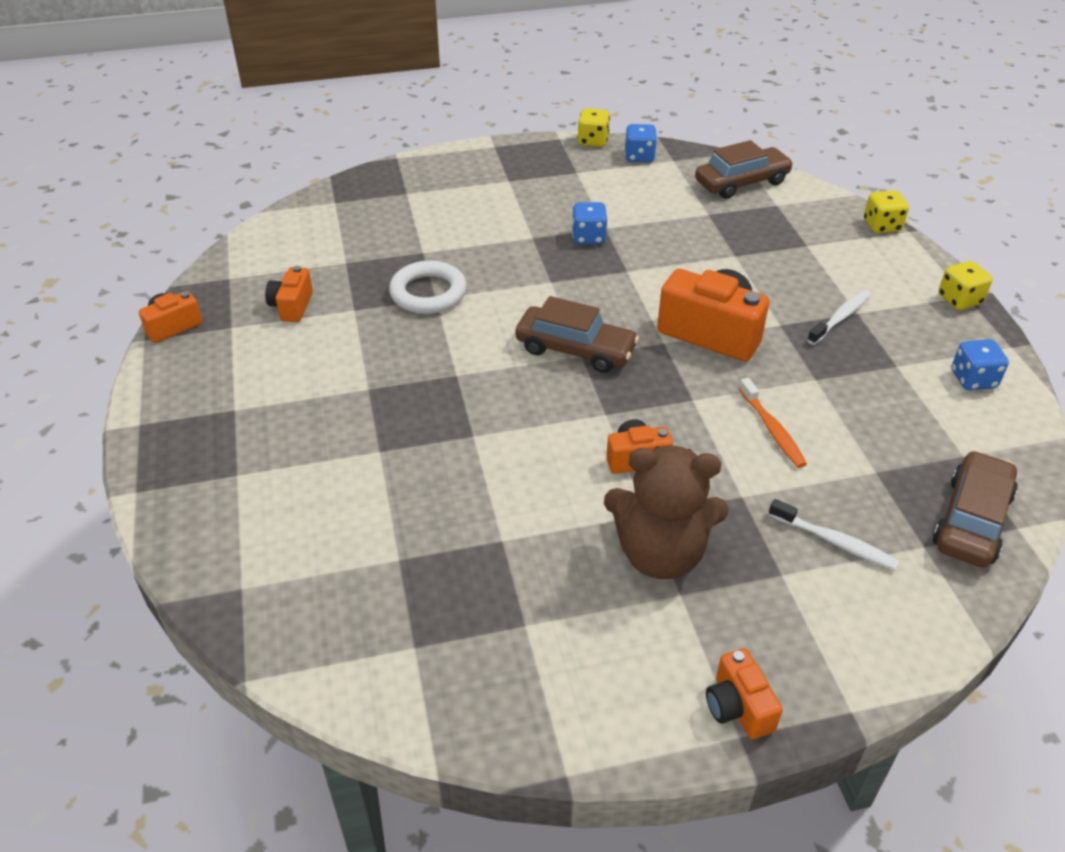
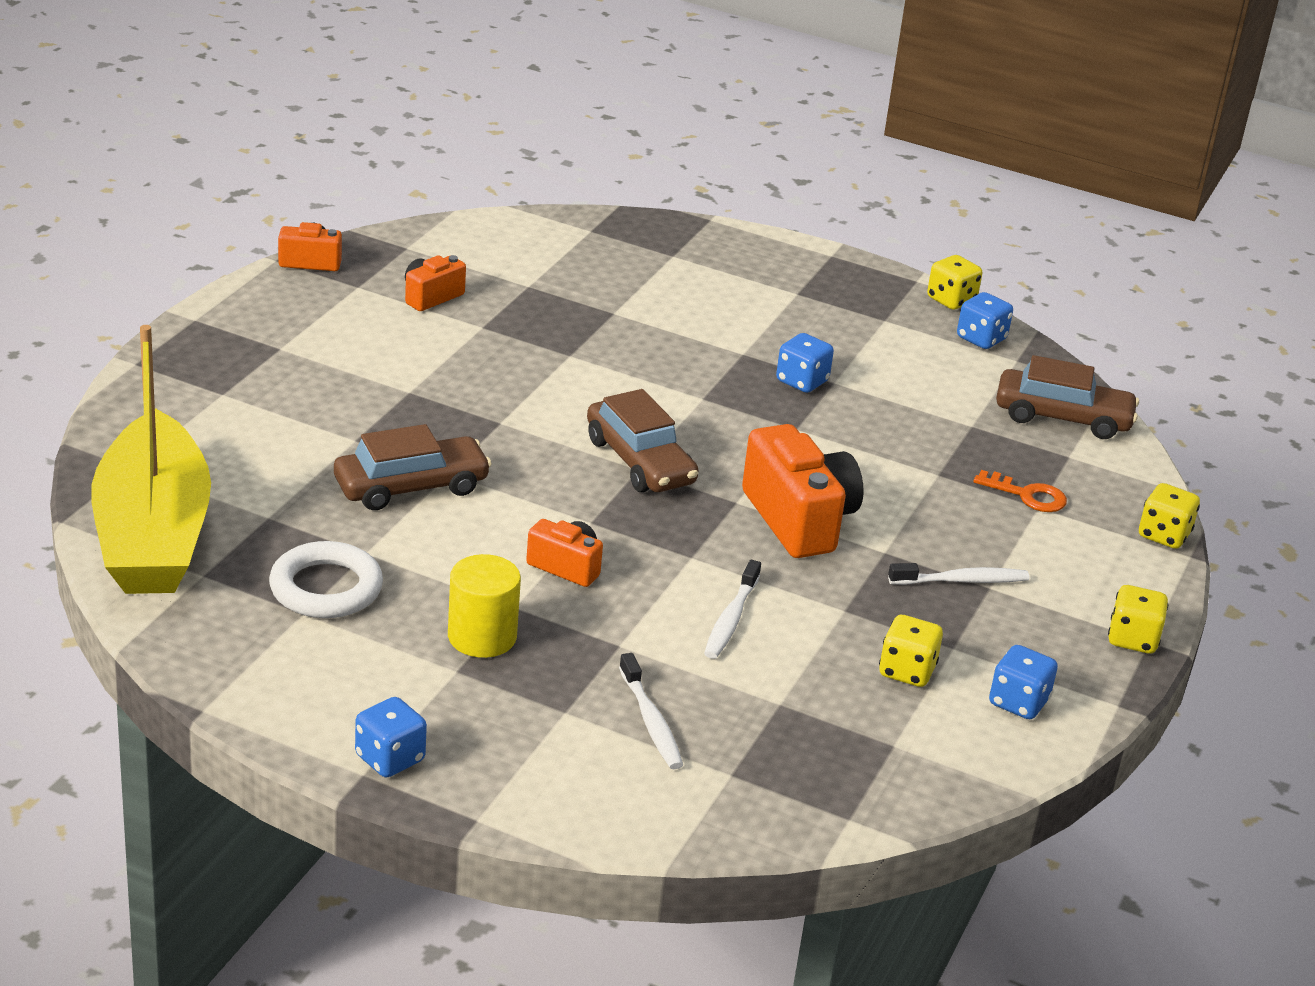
camera: 35 degrees right, 10 degrees down
(332, 637) = (153, 533): none -> yellow boat
(428, 293) = (569, 348): white ring -> white ring (326, 588)
(660, 554) = (482, 637): brown teddy bear -> yellow cylinder
(738, 707) = (390, 758): orange camera -> blue dice
(772, 430) = (731, 619): orange toothbrush -> white toothbrush
(793, 241) = (1027, 495): none -> orange key
(900, 399) = (907, 671): none -> yellow dice
(971, 520) = (811, 787): brown car -> brown car (411, 487)

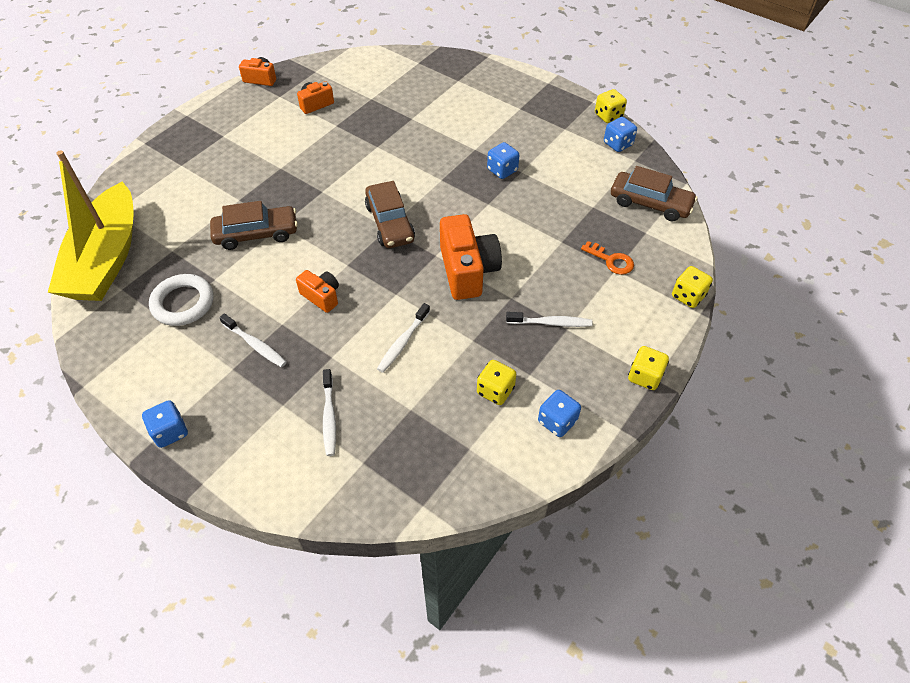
camera: 15 degrees right, 20 degrees up
(482, 637) = (255, 345): yellow cylinder -> white toothbrush

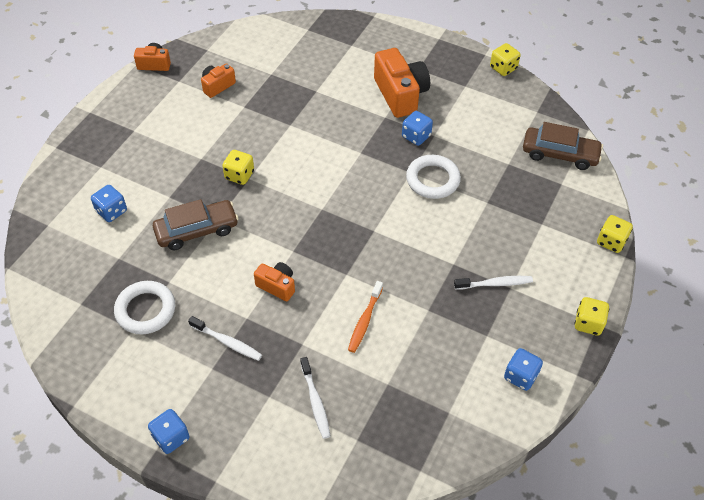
camera: 10 degrees left, 0 degrees up
(106, 258) = (56, 274): yellow boat -> none
(390, 223) = (322, 203): brown car -> none
(402, 342) = (364, 321): white toothbrush -> orange toothbrush
(468, 270) = (407, 242): orange camera -> orange camera (400, 94)
(495, 390) = (459, 355): yellow dice -> yellow dice (239, 175)
(509, 213) = (432, 180): none -> white ring
(611, 260) = (536, 215): orange key -> none
(618, 144) = (518, 97): blue dice -> blue dice (111, 211)

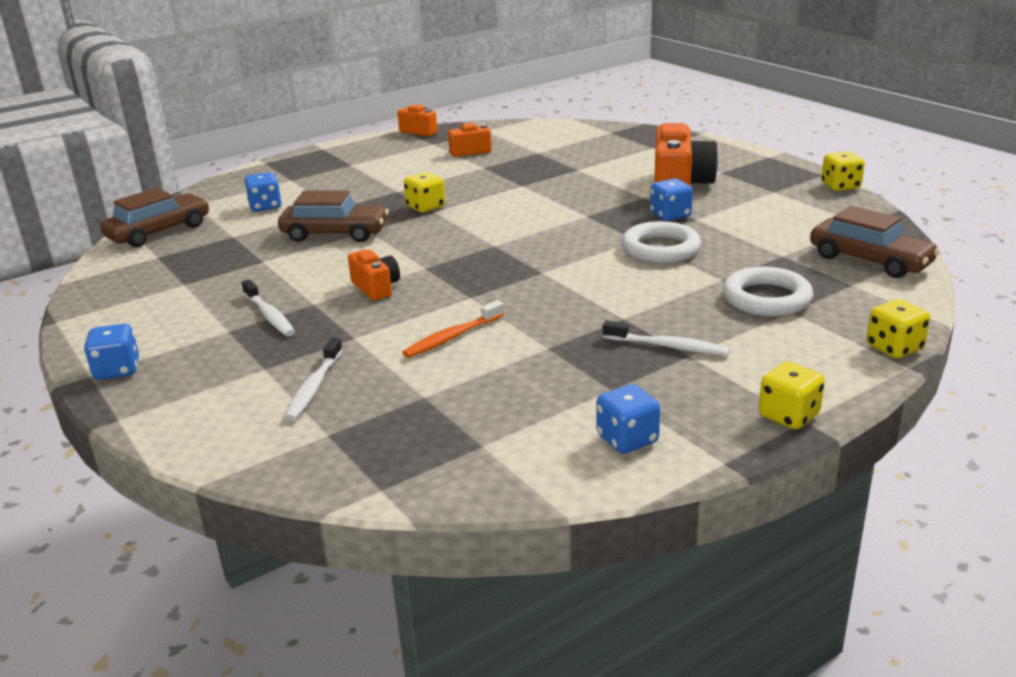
camera: 30 degrees right, 25 degrees down
(52, 272) = (159, 232): none -> brown car
(145, 310) = (214, 274): white ring -> white ring (766, 298)

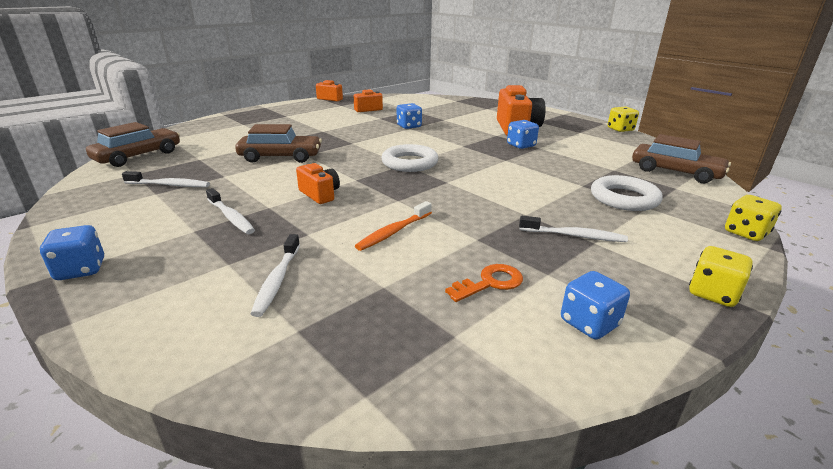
camera: 10 degrees left, 0 degrees up
(199, 273) = (170, 185): none -> white toothbrush
(265, 207) = (225, 140): blue dice -> blue dice (409, 126)
(425, 207) = (346, 140): yellow dice -> none
(540, 396) = (490, 283): none -> orange key
(660, 249) = (526, 166): white ring -> white ring (409, 163)

